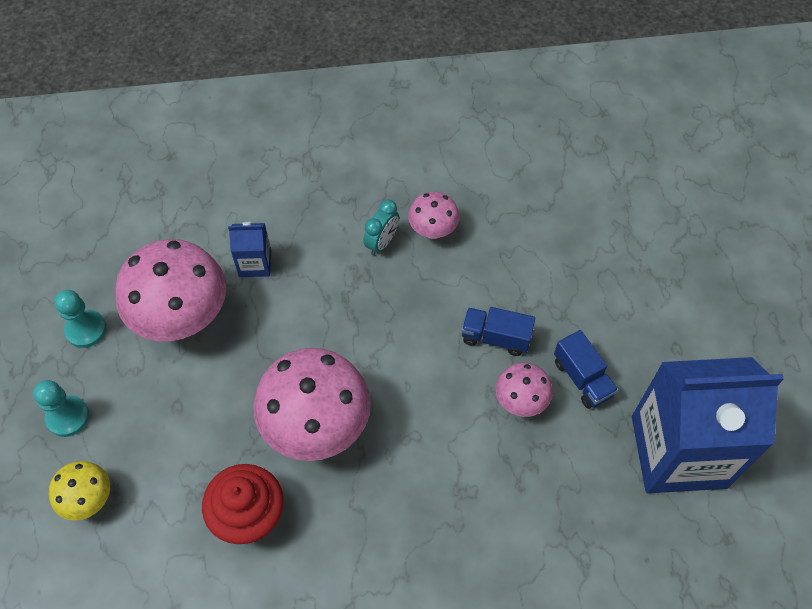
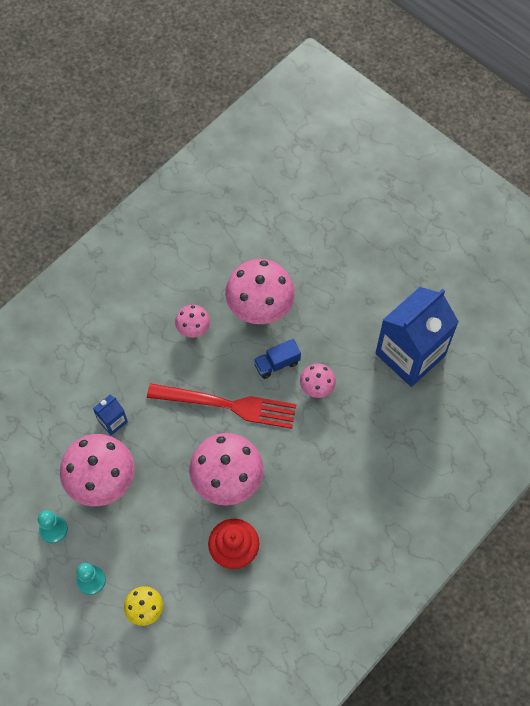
camera: 40 degrees left, 5 degrees up
(382, 243) = (172, 356): turquoise clock -> none
(396, 341) = (228, 405): none -> red fork
(530, 262) = (260, 308): none -> pink mushroom
(582, 378) = (337, 352): blue truck -> none

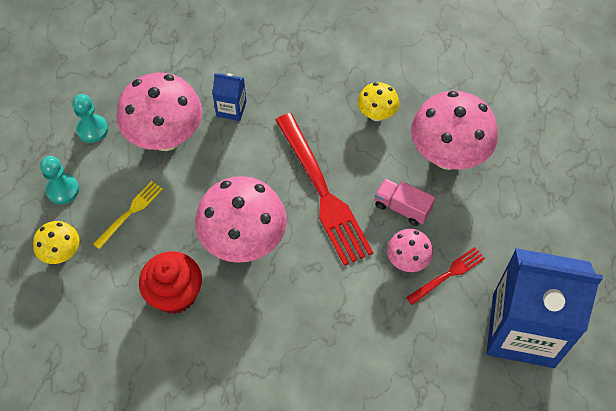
camera: 55 degrees right, 5 degrees down
(147, 543) = (130, 212): none -> yellow fork
(193, 329) = (376, 114): pink mushroom -> yellow mushroom
(277, 363) = (402, 208): blue truck -> pink truck
(344, 370) = (448, 274): none -> red fork

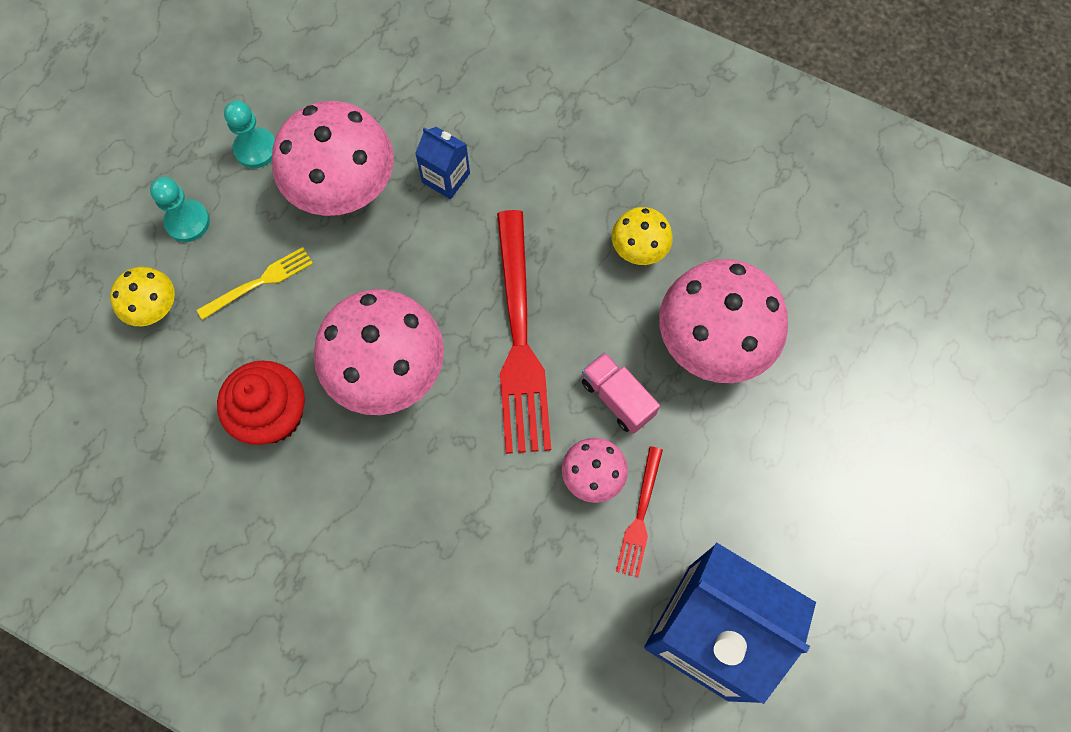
camera: 20 degrees right, 10 degrees up
(448, 274) = (640, 516): red fork -> red fork turned 120 degrees clockwise

